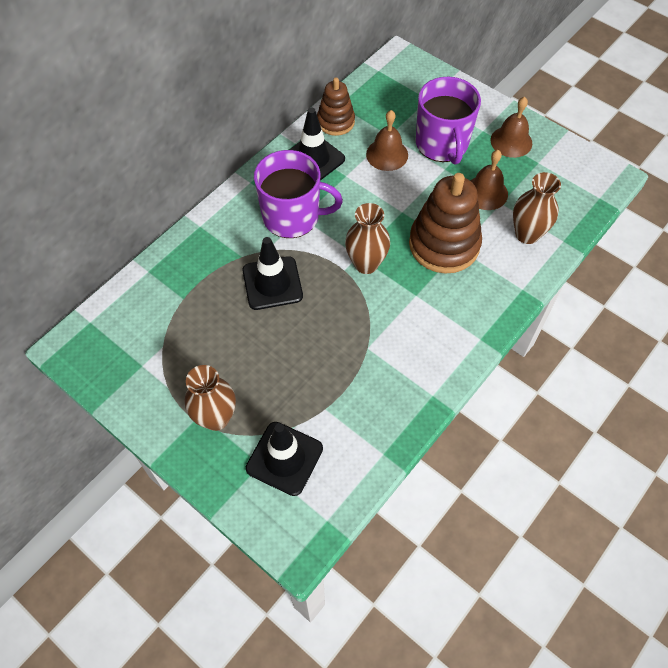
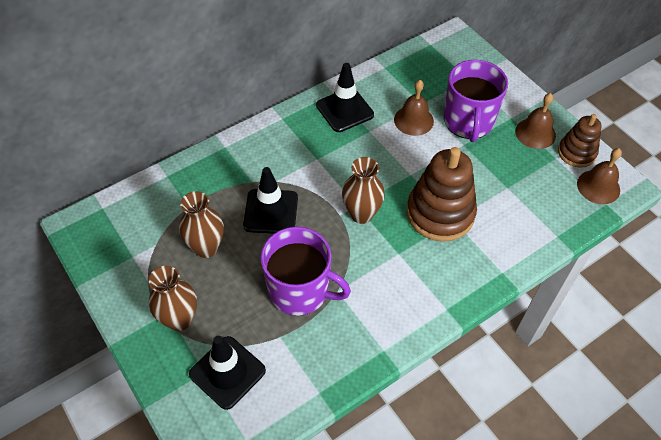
camera: 15 degrees right, 5 degrees down
(292, 216) = (309, 157): purple mug -> purple mug (300, 290)
(335, 122) = (376, 81): brown stacking toy -> brown stacking toy (576, 153)
(486, 192) = (496, 175): brown bell -> brown bell (598, 187)
(527, 234) = (523, 222): brown vase -> brown vase (206, 247)

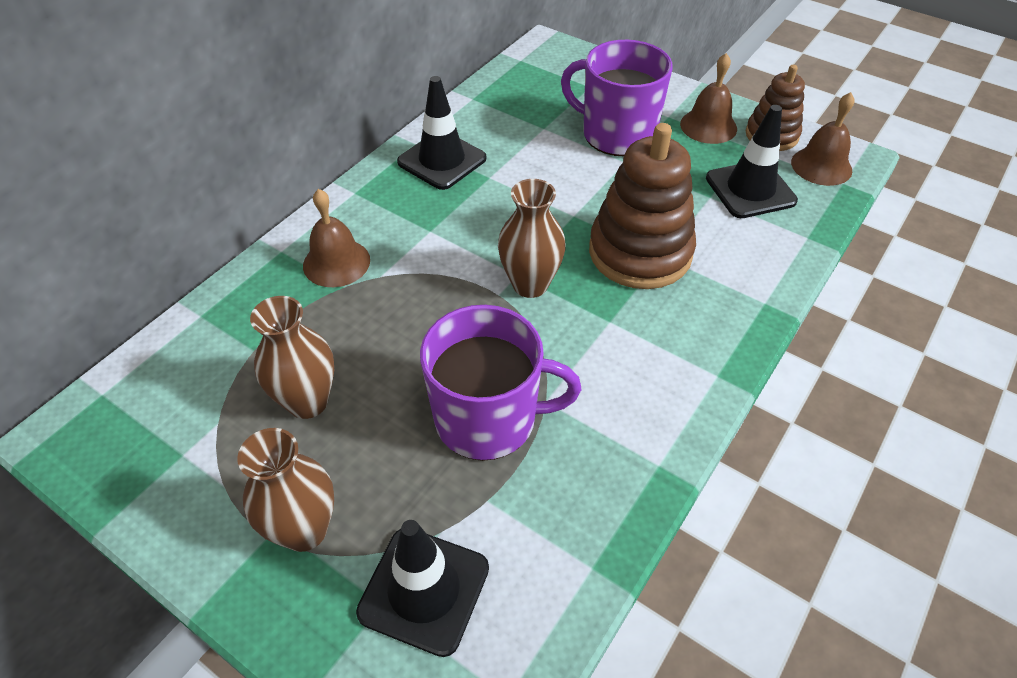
camera: 20 degrees left, 5 degrees down
(271, 211) = (391, 319): black traffic cone -> black traffic cone (750, 190)
(413, 120) = (543, 149): brown bell -> brown bell (336, 262)
(468, 122) = (616, 134): purple mug -> purple mug turned 135 degrees clockwise

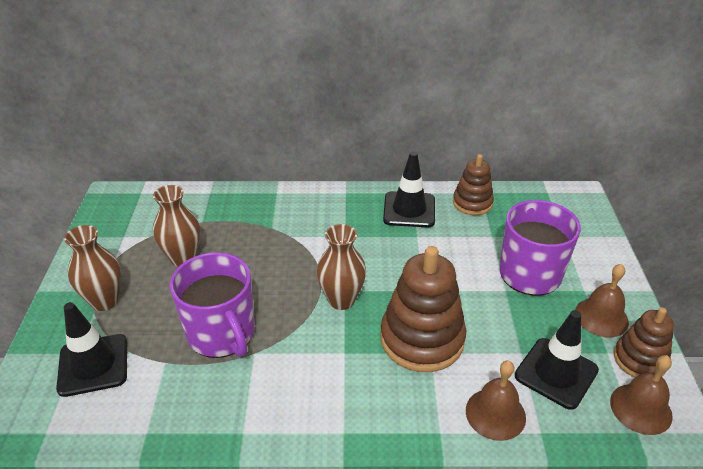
camera: 55 degrees right, 10 degrees down
(336, 262) = (286, 215): brown bell -> brown bell (495, 414)
(482, 113) = (472, 203): none -> brown stacking toy

